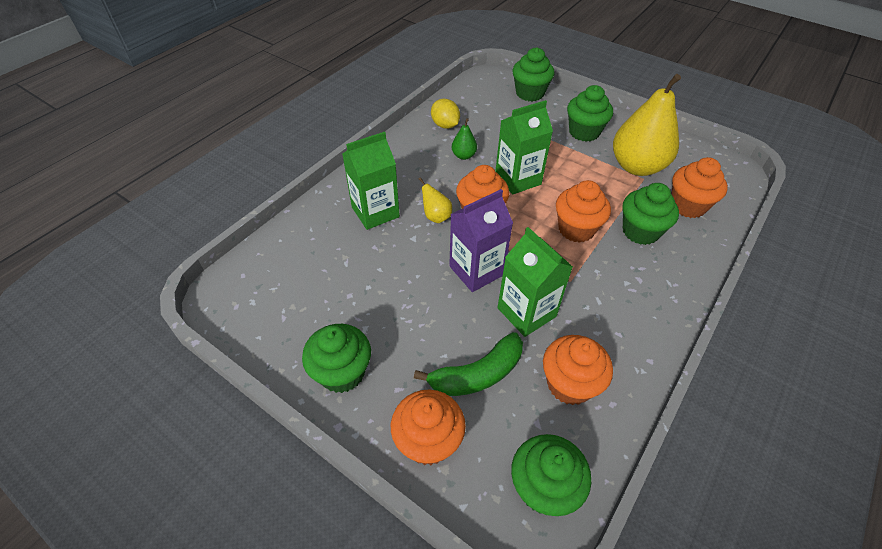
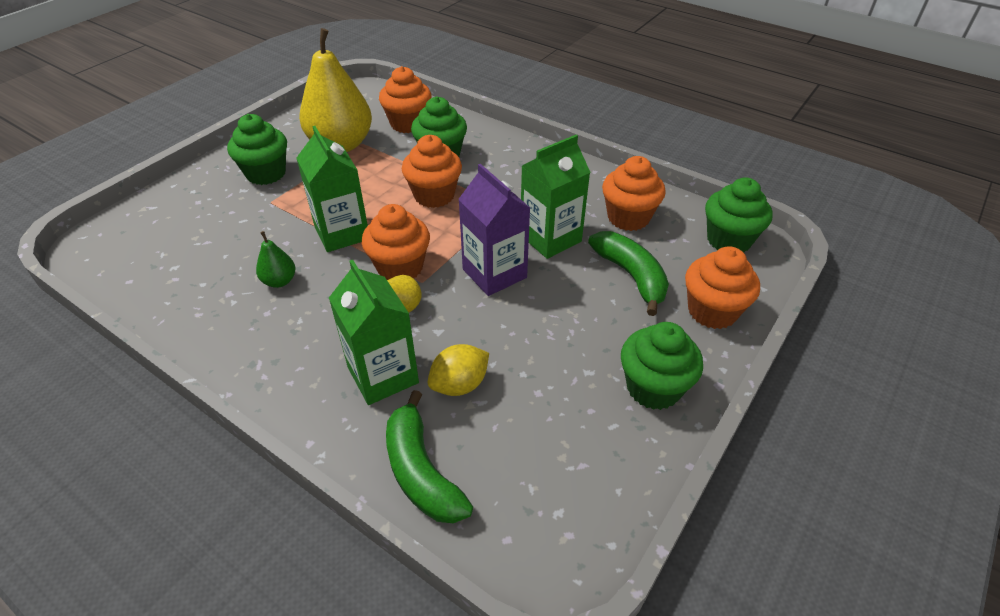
camera: 90 degrees left, 5 degrees down
(298, 234) = (421, 471): none -> green banana
(445, 125) = (198, 301): yellow lemon -> yellow lemon (459, 384)
(529, 93) = (157, 211): green cupcake -> none

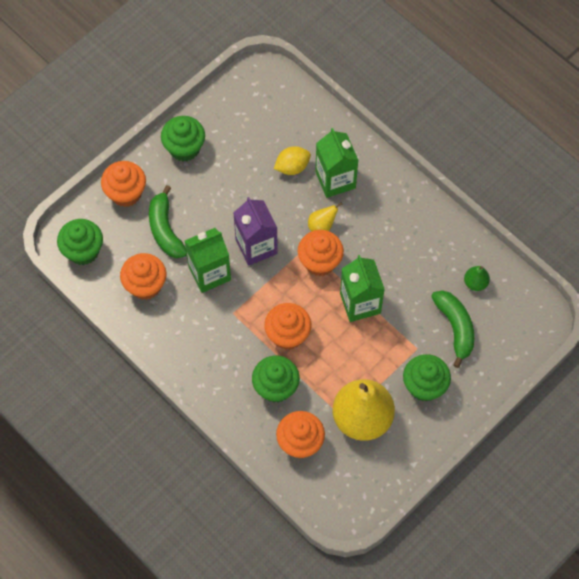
camera: 170 degrees left, 20 degrees up
(280, 281) = (401, 263): green pear -> green pear (475, 283)
(421, 471) = (318, 122): green banana -> green banana (455, 328)

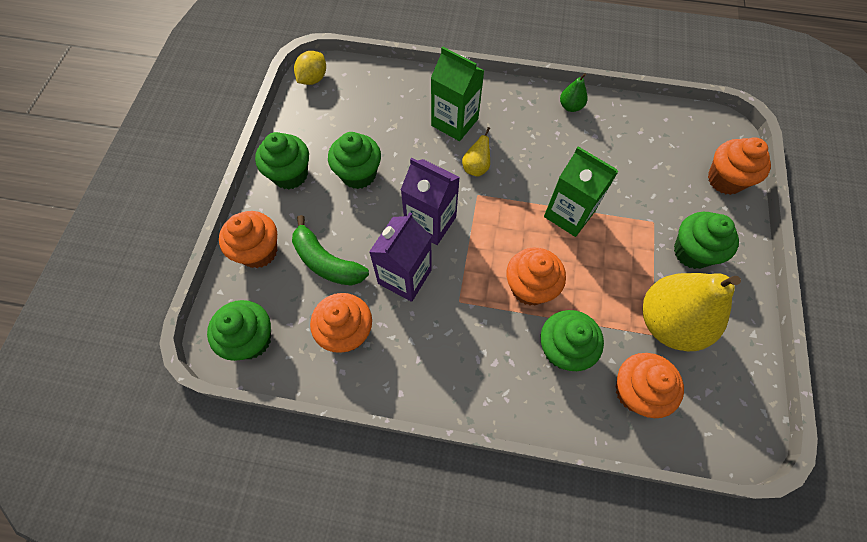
camera: 35 degrees left, 0 degrees up
(209, 273) = (404, 277): green carton -> purple carton
(232, 178) = (358, 174): none -> green cupcake
(292, 167) = (407, 133): yellow lemon -> yellow lemon (313, 79)
(320, 262) = (501, 200): orange cupcake -> orange cupcake (725, 180)
(455, 328) = (667, 182): green banana -> none
(475, 283) = (647, 135): green pear -> green pear (570, 106)

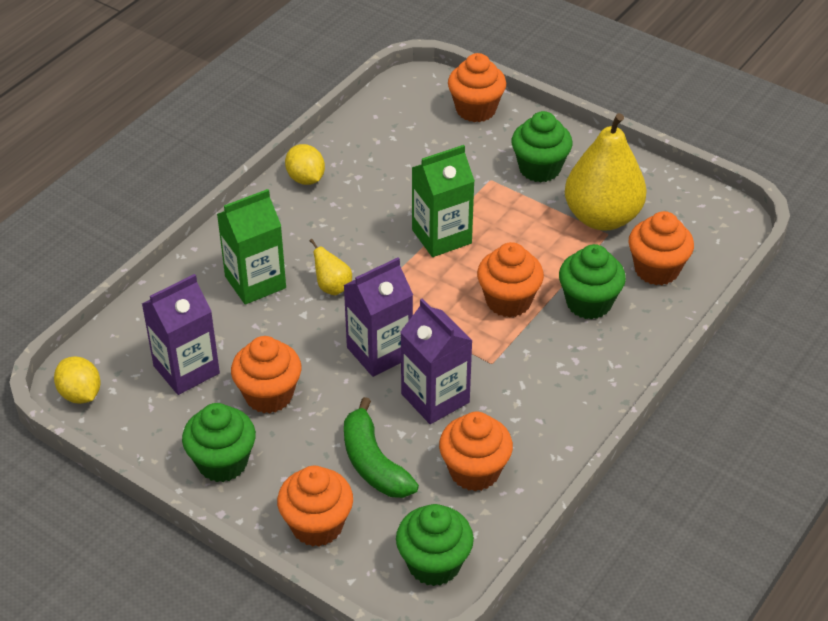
camera: 65 degrees left, 20 degrees down
(326, 262) = (373, 463): green banana -> green banana turned 90 degrees clockwise
(358, 121) = (186, 369): none -> purple carton
(358, 174) = (269, 395): green cupcake -> orange cupcake
(570, 106) = (305, 179): green pear -> yellow lemon

